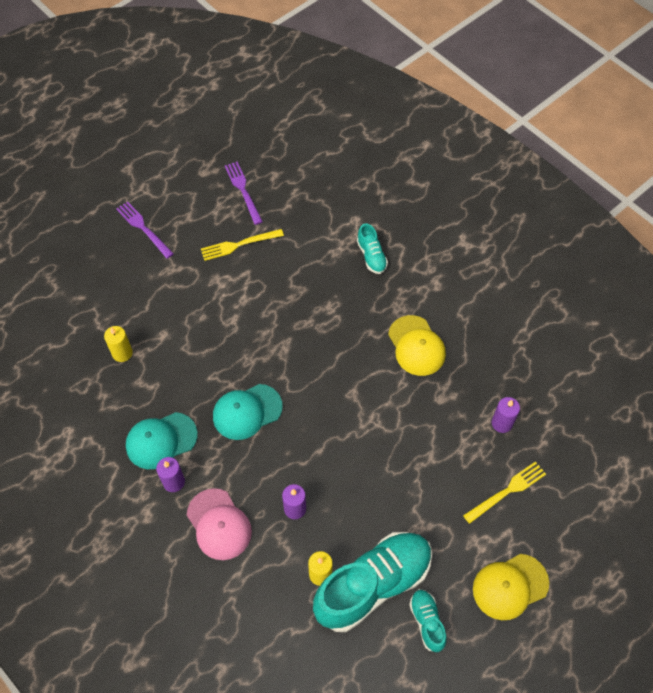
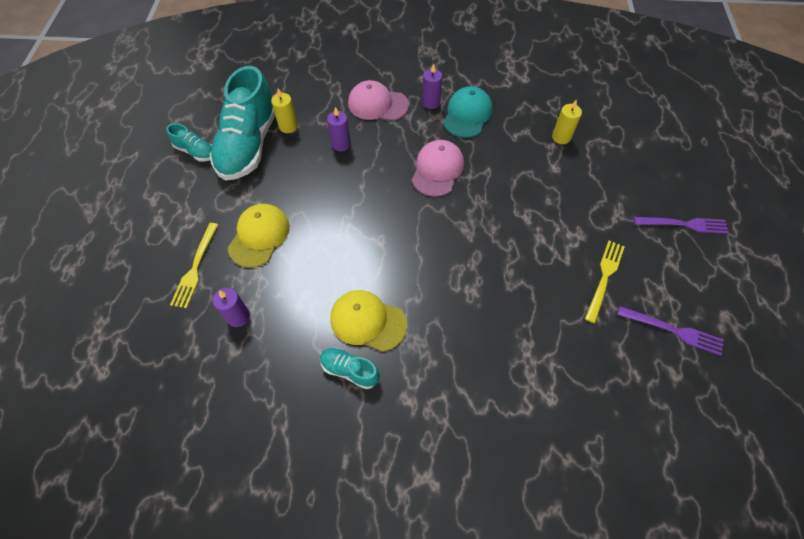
camera: 135 degrees right, 0 degrees up
(247, 412) = (437, 170): turquoise cap -> pink cap
(371, 256) = (493, 372): turquoise shoe -> turquoise shoe (350, 370)
(510, 586) = (150, 209): yellow cap -> yellow cap (259, 236)

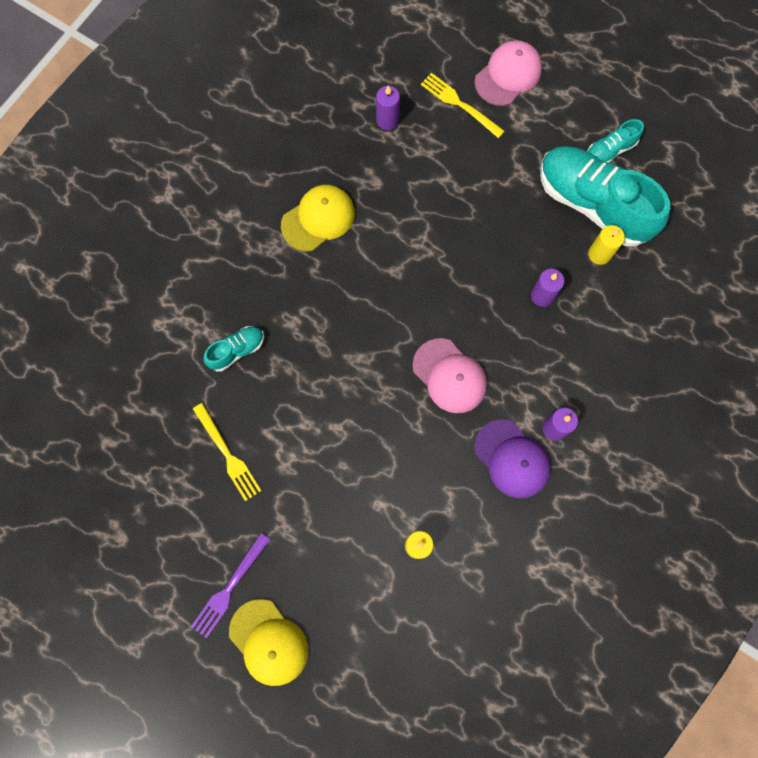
camera: 120 degrees right, 15 degrees up
(259, 236) = (464, 168): yellow cap -> yellow cap (269, 642)
(350, 370) = (284, 184): turquoise shoe -> turquoise shoe (237, 351)
(377, 104) = (584, 366): pink cap -> pink cap (508, 75)
(467, 114) = (512, 459): turquoise cap -> purple cap
(674, 331) = (140, 476): purple fork -> none

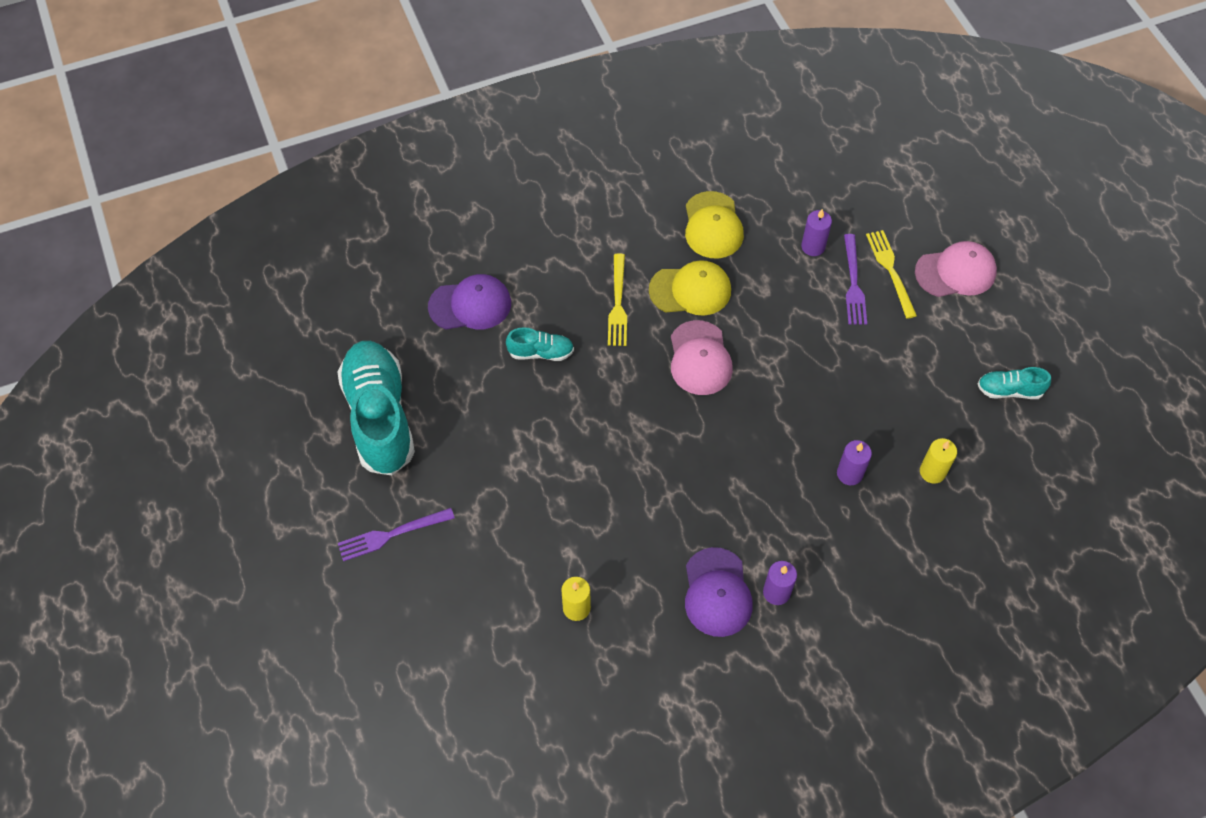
camera: 35 degrees right, 15 degrees down
(148, 347) = (470, 305): none -> purple cap
(228, 455) = (471, 430): yellow fork -> yellow fork (618, 305)
(269, 642) = (390, 599): yellow cap -> yellow cap (713, 225)
(440, 133) = (854, 284): none -> purple fork
(449, 376) = (712, 487): pink cap -> pink cap (700, 358)
(593, 204) = (957, 426): turquoise shoe -> turquoise shoe (380, 417)

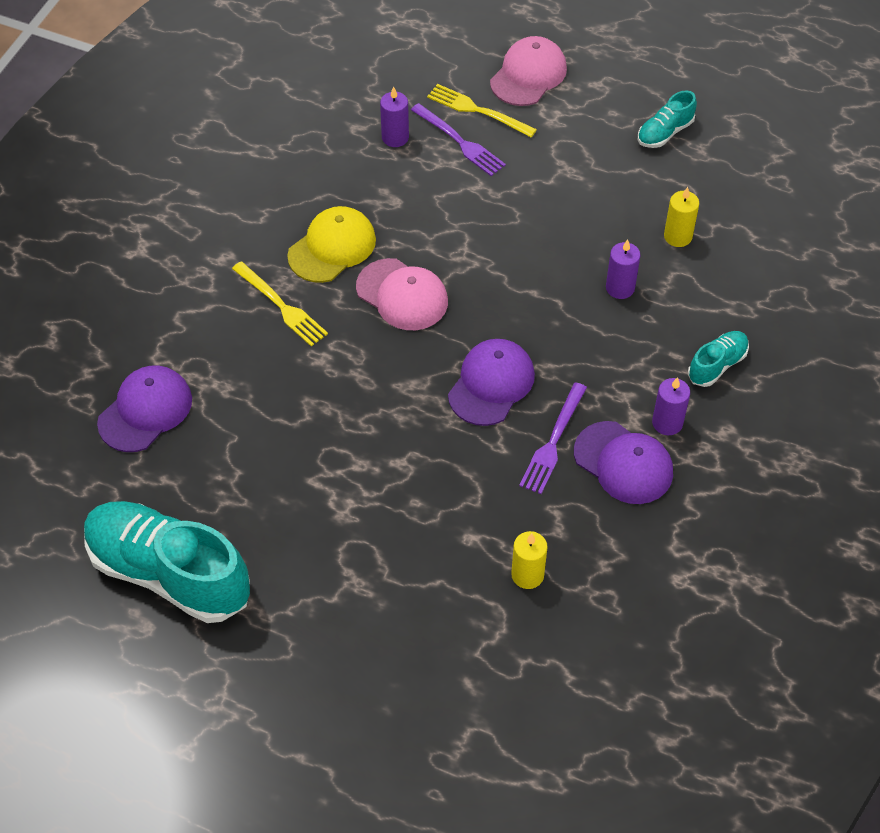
camera: 45 degrees left, 5 degrees down
(391, 535) = (297, 661): purple fork -> purple fork (553, 443)
(541, 352) = (258, 399): turquoise shoe -> turquoise shoe (717, 365)
(691, 465) = (491, 384): none -> purple cap
(713, 225) = (292, 182): yellow cap -> none

